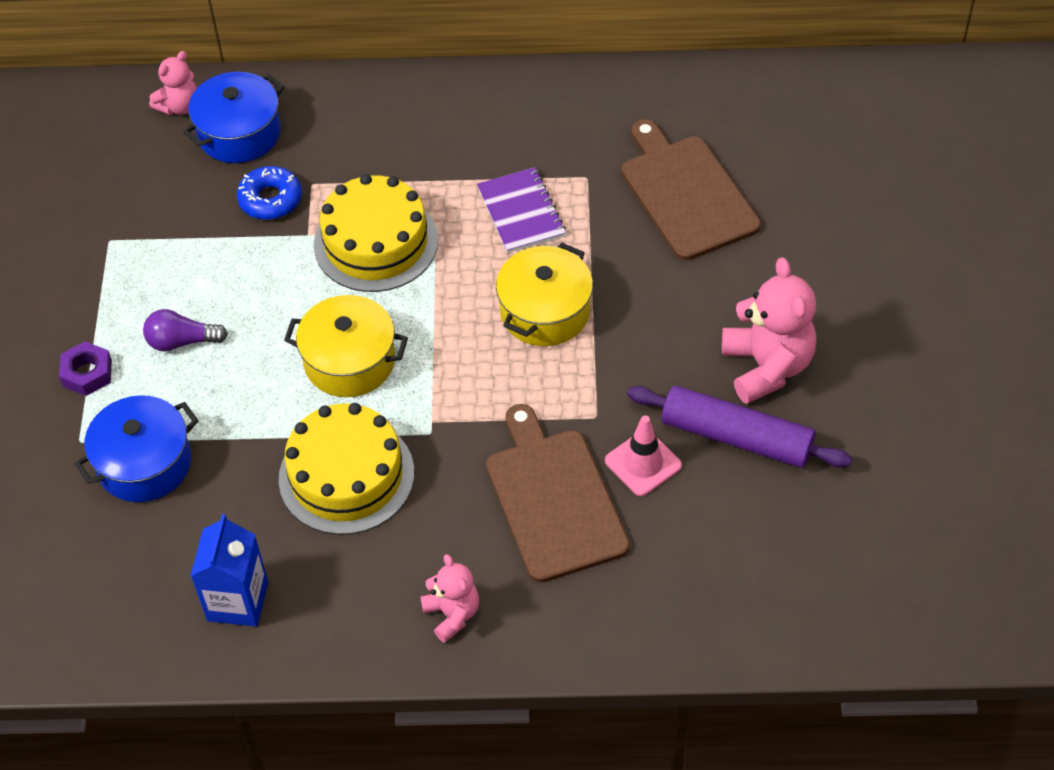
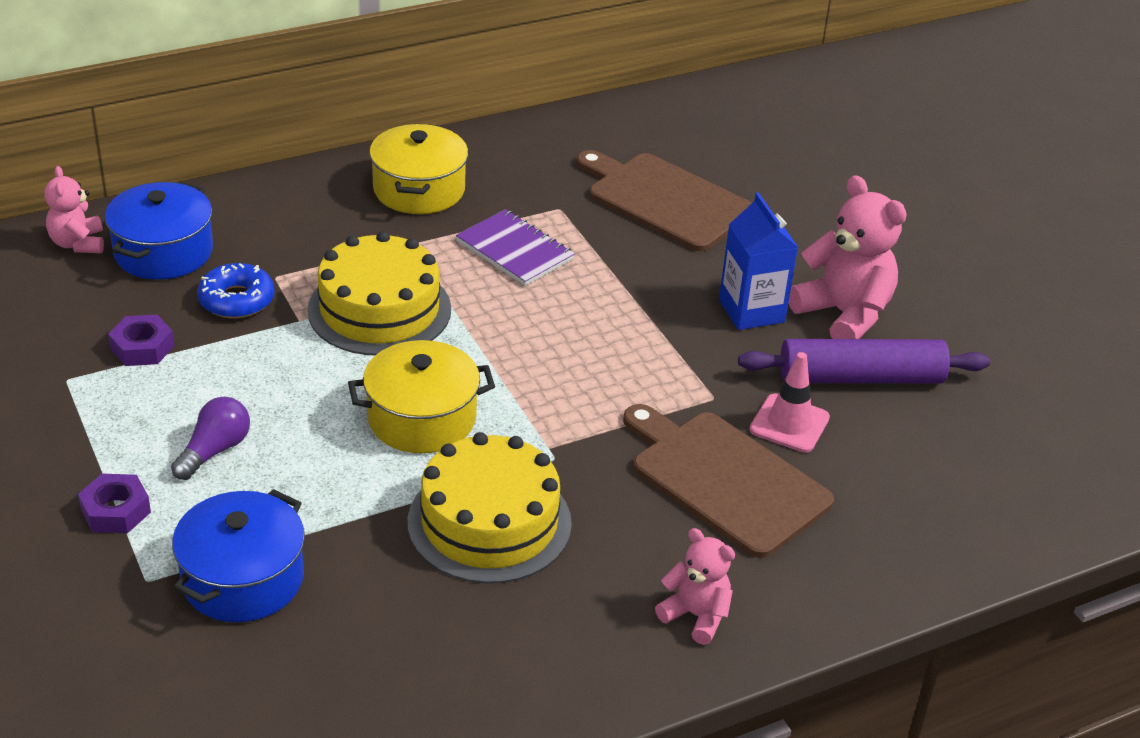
camera: 30 degrees left, 15 degrees down
(177, 226) = (142, 347): none -> purple nut
(179, 106) = (78, 243): pink teddy bear -> pink teddy bear turned 150 degrees clockwise
(182, 341) = (215, 450): purple light bulb -> purple light bulb turned 150 degrees clockwise
(237, 601) = (445, 681): blue carton -> blue carton (751, 311)
(545, 311) = (598, 324): yellow pot -> yellow pot (419, 189)

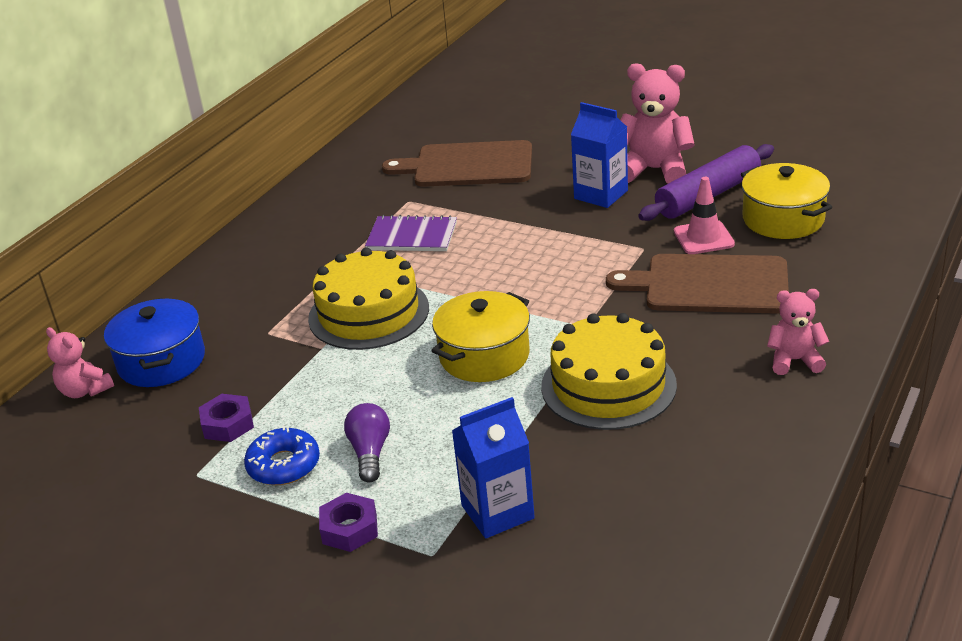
camera: 30 degrees left, 5 degrees down
(236, 300) = (259, 360): blue donut -> blue donut (283, 465)
(243, 579) = (497, 512): blue pot -> blue carton
(419, 189) = (299, 236): yellow pot -> yellow pot (783, 219)

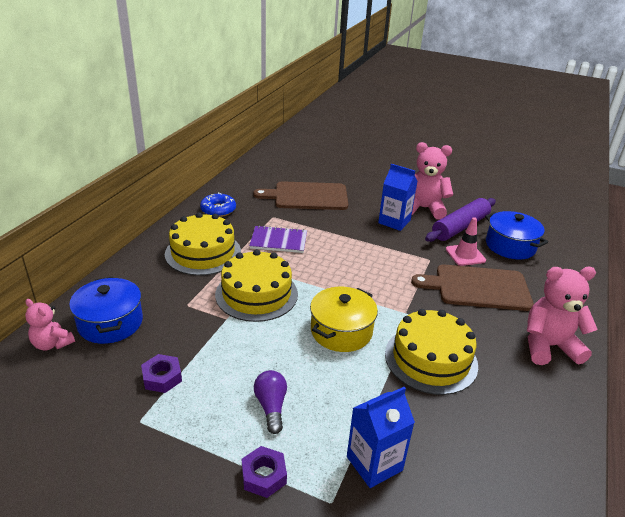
camera: 10 degrees left, 0 degrees up
(283, 465) = (207, 415): blue donut -> blue donut (218, 210)
(296, 261) = (203, 252): none -> yellow cake
(783, 219) = (510, 246): yellow pot -> blue pot
(794, 360) = (548, 346): pink teddy bear -> pink teddy bear, size x1.73

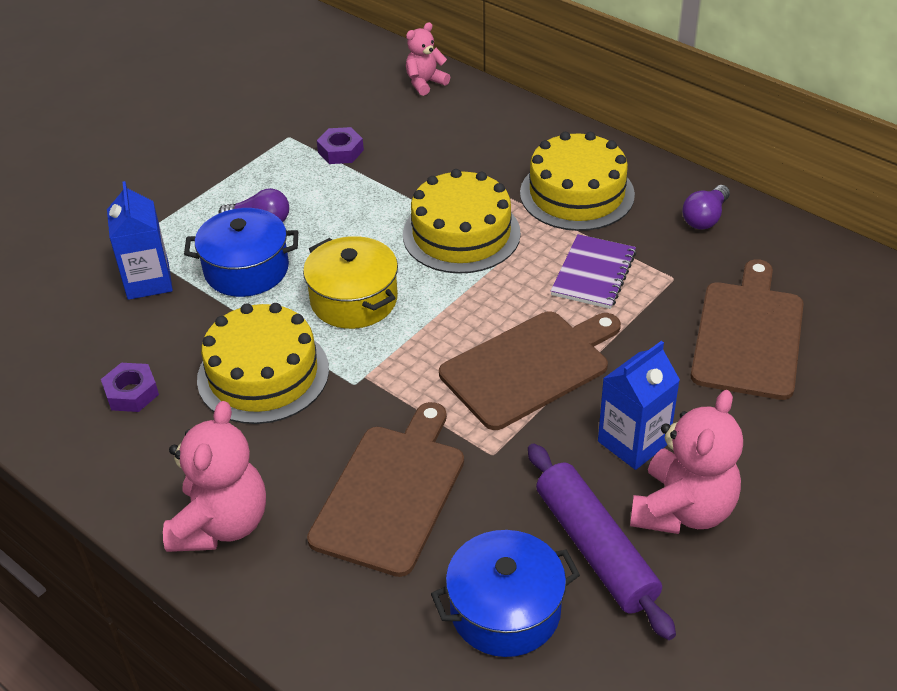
camera: 110 degrees right, 10 degrees up
(110, 323) = (445, 118): blue pot -> blue pot (246, 269)
(218, 210) = (705, 218): blue donut -> purple light bulb
(264, 476) = (181, 206): purple nut -> purple nut (131, 393)
(363, 254) = (529, 367): none -> brown cutting board
(465, 255) = (492, 515): pink traffic cone -> none

